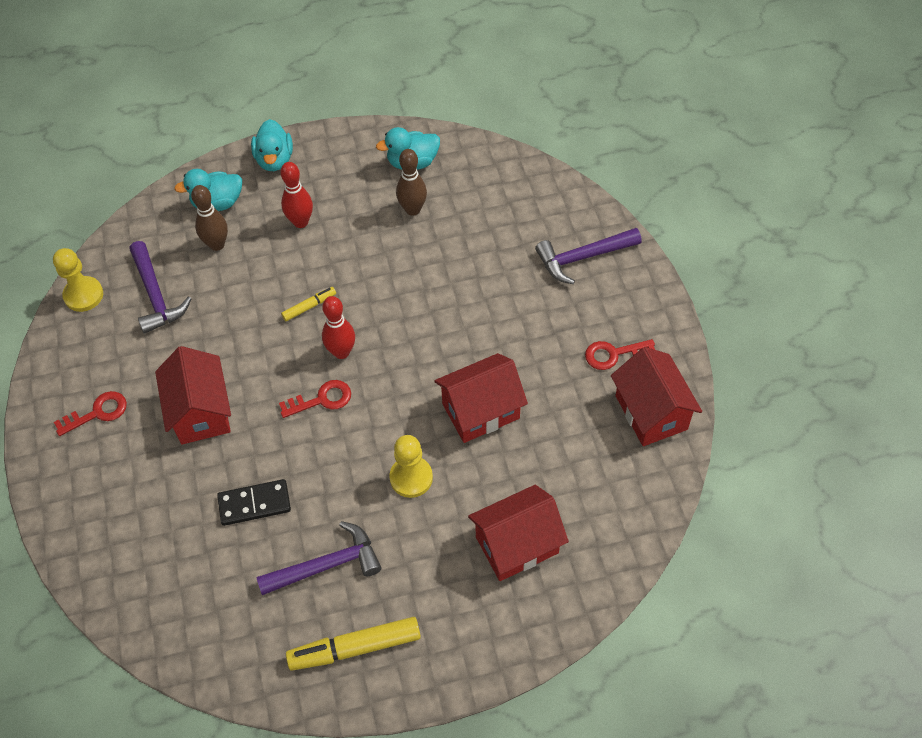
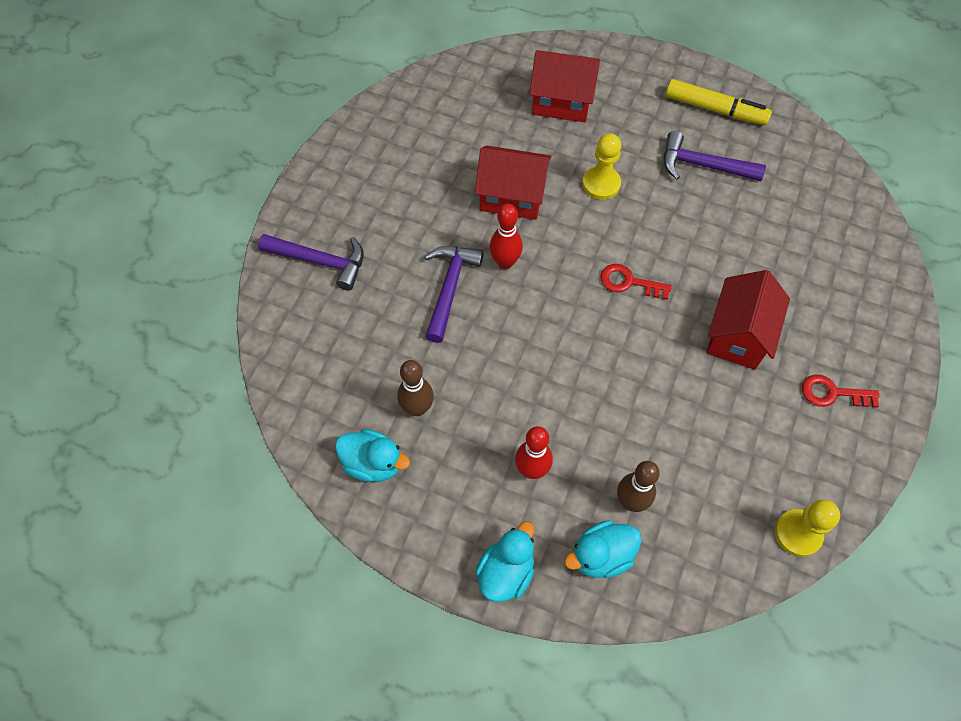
camera: 145 degrees left, 5 degrees up
(155, 295) = (723, 483): purple hammer -> purple hammer (450, 288)
(217, 203) = (601, 556): turquoise duck -> turquoise duck turned 135 degrees clockwise
(254, 504) = (732, 236): black domino -> none
(309, 307) = (584, 372): yellow marker -> none
(341, 352) = (585, 311): red bowling pin -> red bowling pin (505, 262)
(614, 354) = (377, 174): red key -> none
(651, 412) = (393, 122): red house -> none

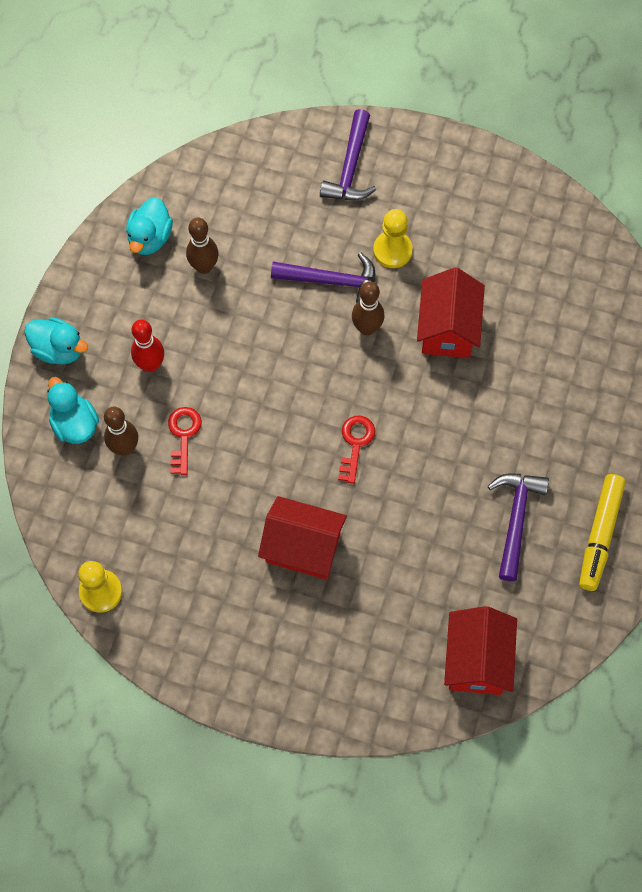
camera: 85 degrees right, 5 degrees up
(505, 262) = (367, 328): red bowling pin -> brown bowling pin
(561, 102) = (583, 371): red house -> red house (476, 660)
(601, 184) = (476, 414): yellow pawn -> yellow pawn (392, 250)
(832, 393) = (245, 635): red key -> red key (183, 435)

